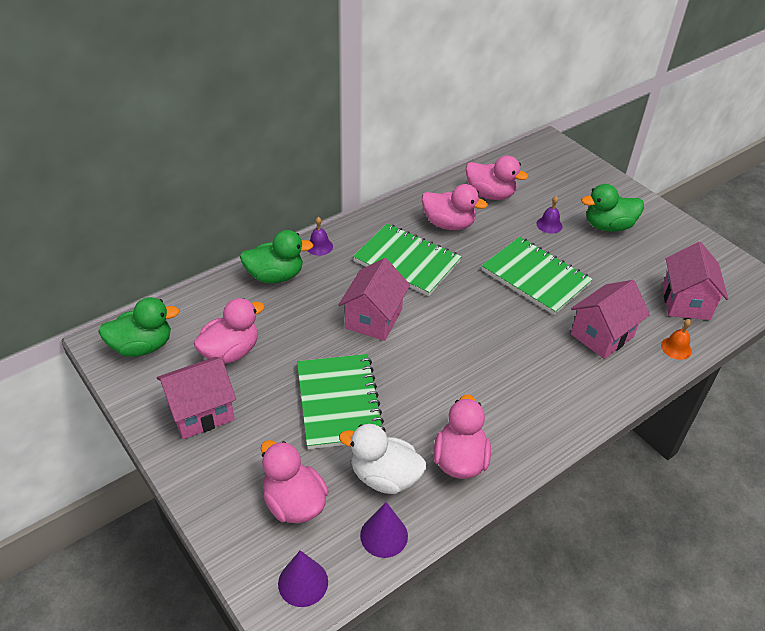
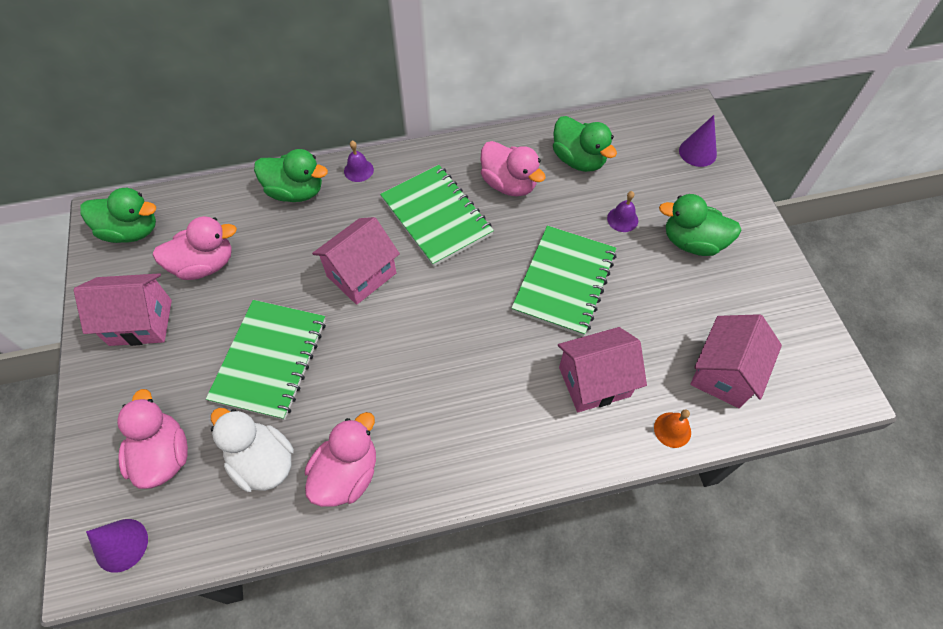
camera: 25 degrees right, 15 degrees up
(384, 535) = (223, 527): purple cone -> purple cone (697, 152)
(490, 194) = (578, 160): pink duck -> green duck
(535, 277) = (564, 282): green notebook -> green notebook turned 45 degrees clockwise

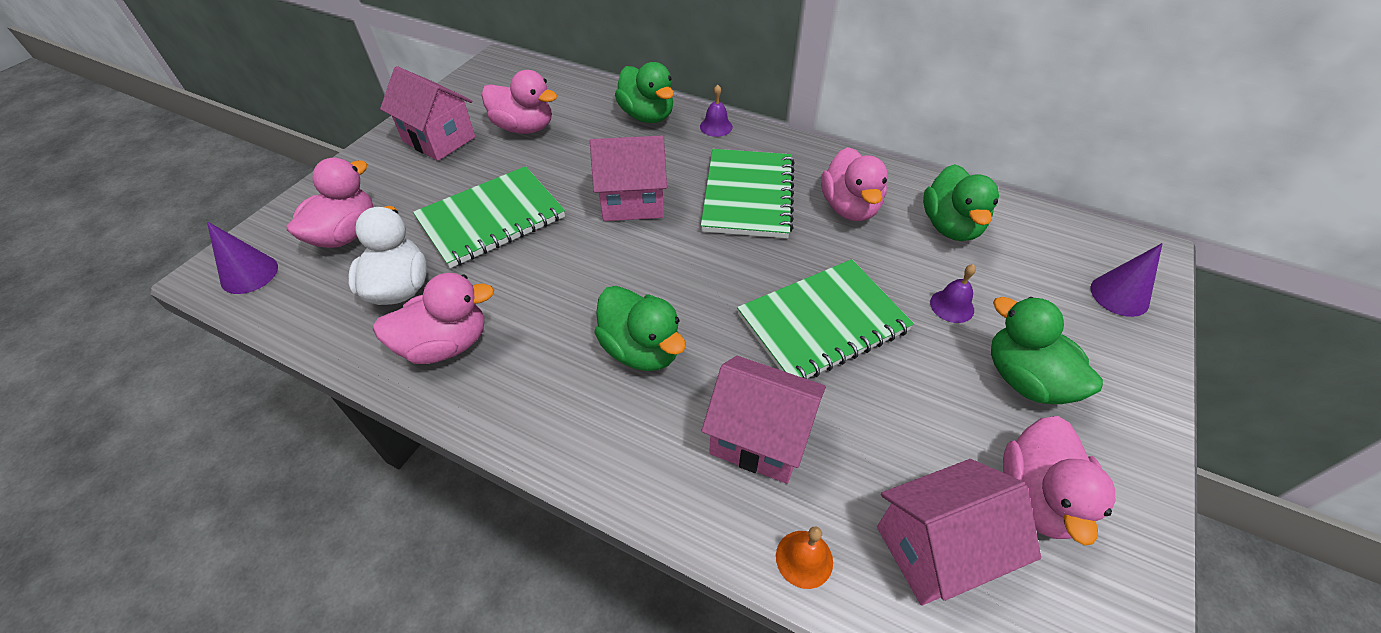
camera: 40 degrees right, 10 degrees down
(132, 231) = (503, 81): green duck -> green duck (641, 349)
(745, 309) = (1037, 497): none -> pink duck

